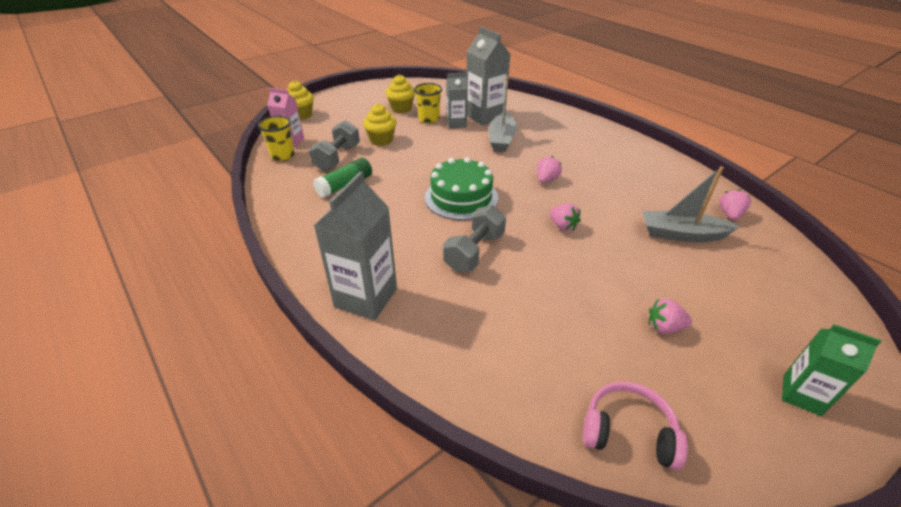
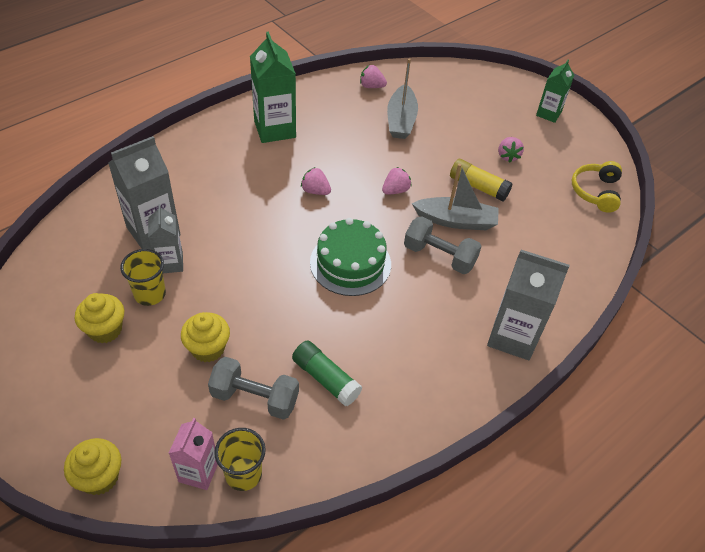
camera: 95 degrees left, 10 degrees up
(501, 139) = (220, 219): grey boat -> grey boat (456, 221)
(590, 291) = (478, 187): none -> yellow glue stick
(620, 158) = (275, 129): none -> green carton
(628, 432) = (596, 192): pink headphones -> yellow headphones

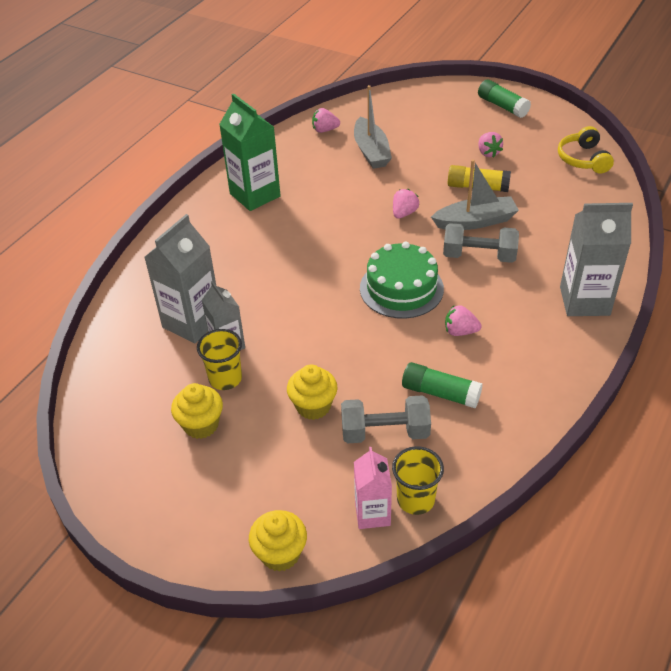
camera: 15 degrees left, 5 degrees down
(315, 191) = (329, 237): pink strawberry -> pink strawberry (460, 331)
(548, 113) = (502, 106): green carton -> green glue stick

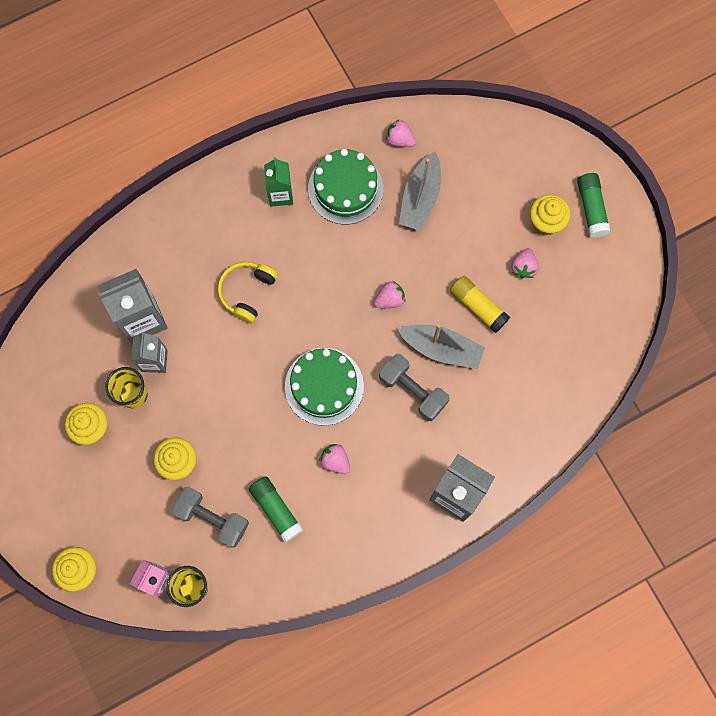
camera: 30 degrees right, 30 degrees up
(255, 195) = (280, 195): green carton -> green carton, size x0.61
(306, 170) = (345, 188): none -> green cake
(478, 125) = (546, 222): none -> yellow cupcake
(583, 159) = (602, 331): yellow headphones -> yellow headphones (247, 292)

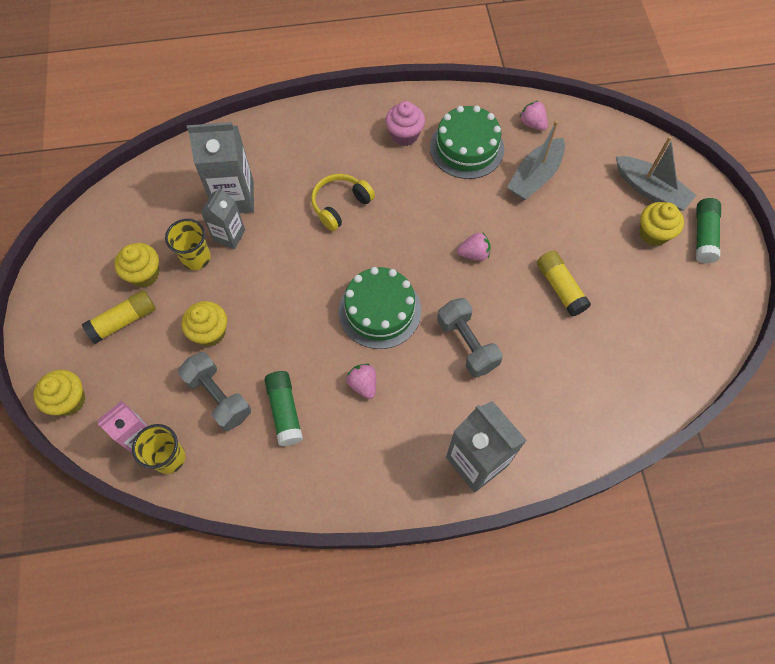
camera: 20 degrees right, 10 degrees down
(94, 479) = (123, 321): none -> yellow glue stick
(280, 195) = (404, 135): green carton -> pink cupcake
(442, 348) = (510, 314): grey boat -> grey boat (650, 190)
(523, 267) = (618, 267): pink strawberry -> none

